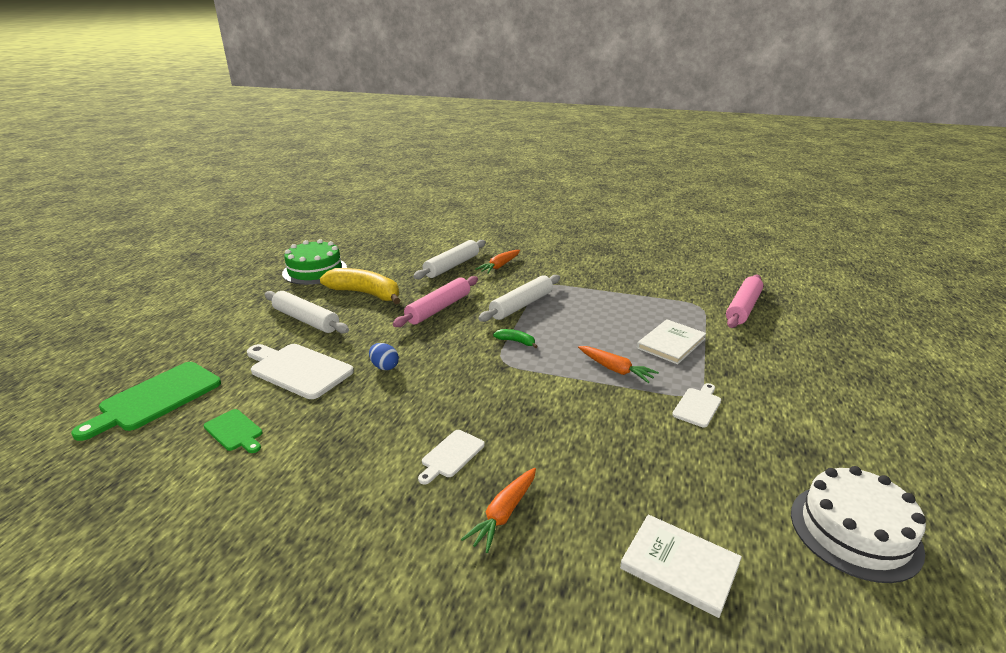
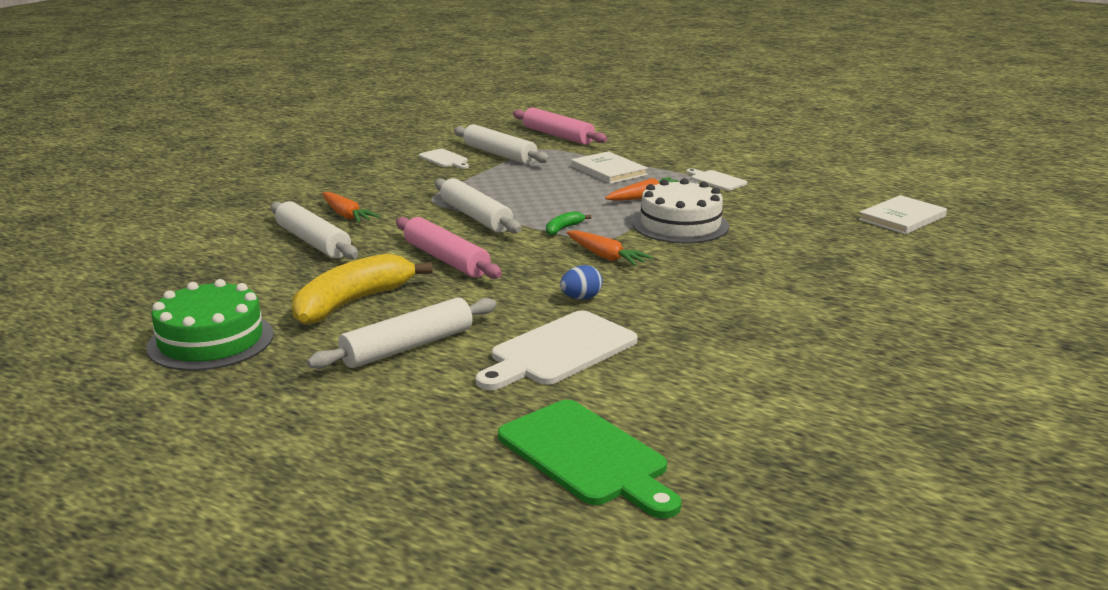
camera: 75 degrees left, 5 degrees down
(235, 431) = (692, 388): green cutting board -> none
(451, 455) = (765, 276): white cutting board -> white cutting board (444, 159)
(504, 514) = (848, 263): orange carrot -> orange carrot (605, 256)
(665, 292) = (500, 154): none -> white rolling pin
(855, 531) = (868, 170): white cake -> white cake (680, 225)

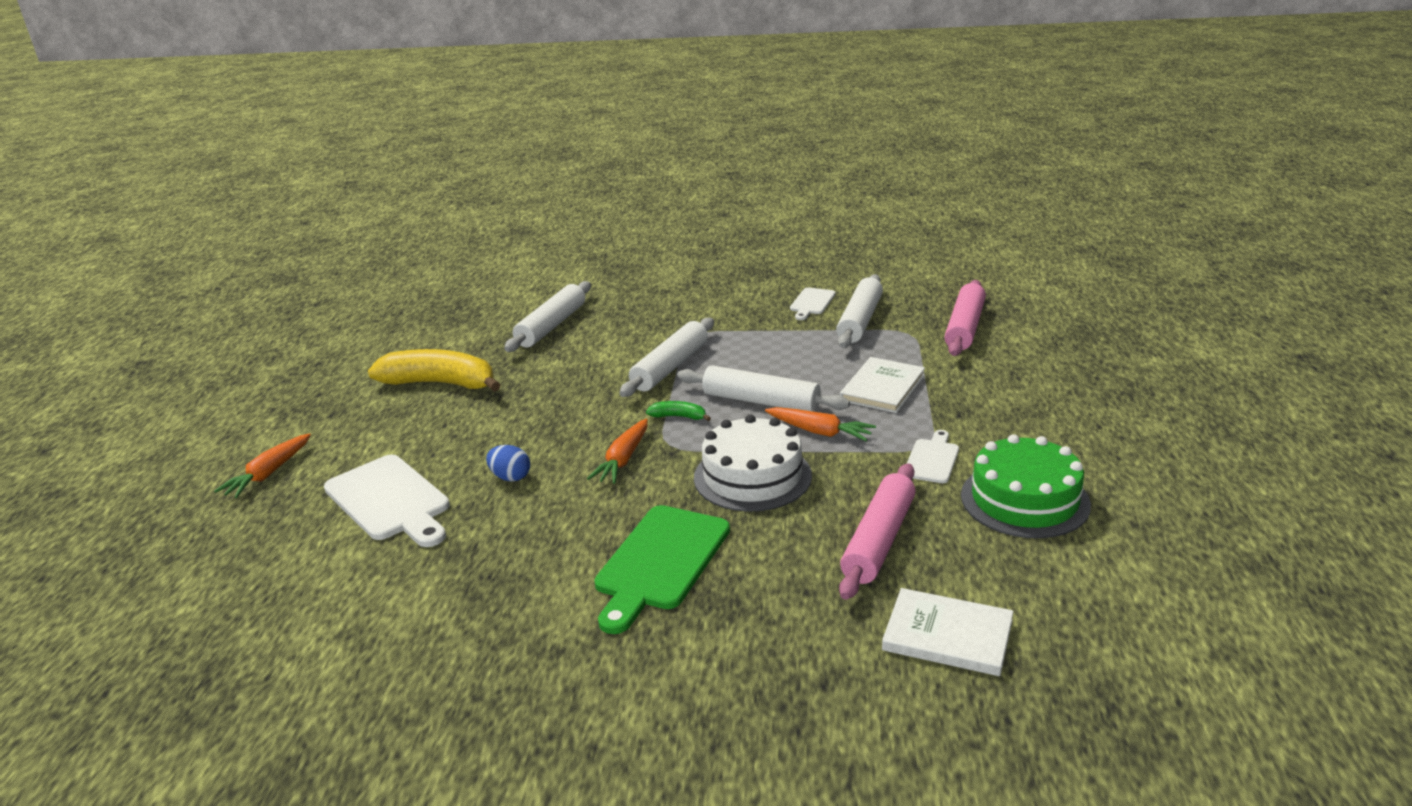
camera: 65 degrees right, 5 degrees up
(211, 341) = (348, 361): green cake -> green cake (1024, 500)
(346, 215) = (620, 316): orange carrot -> orange carrot (268, 474)
(408, 347) = (369, 433): white rolling pin -> white rolling pin (761, 402)
(446, 259) = (556, 389): pink rolling pin -> pink rolling pin (879, 540)
(559, 351) = (390, 500): white cutting board -> white cutting board turned 150 degrees counterclockwise
(587, 456) = (203, 570): green cutting board -> green cutting board (660, 562)

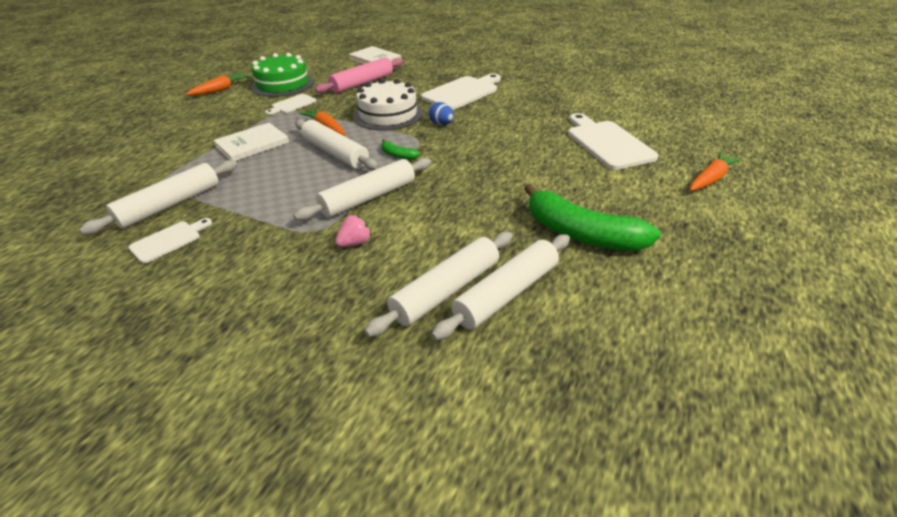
camera: 160 degrees left, 10 degrees up
(440, 383) = (581, 234): yellow banana -> green banana
(504, 334) = (506, 293): none -> white rolling pin
(510, 477) = (527, 141): blue egg -> blue egg (441, 124)
(623, 460) = (452, 137): orange carrot -> orange carrot (220, 89)
(648, 334) = (355, 243): none -> pink strawberry
(660, 562) = (462, 92): green cutting board -> white cutting board
(965, 327) = (119, 176): pink rolling pin -> none

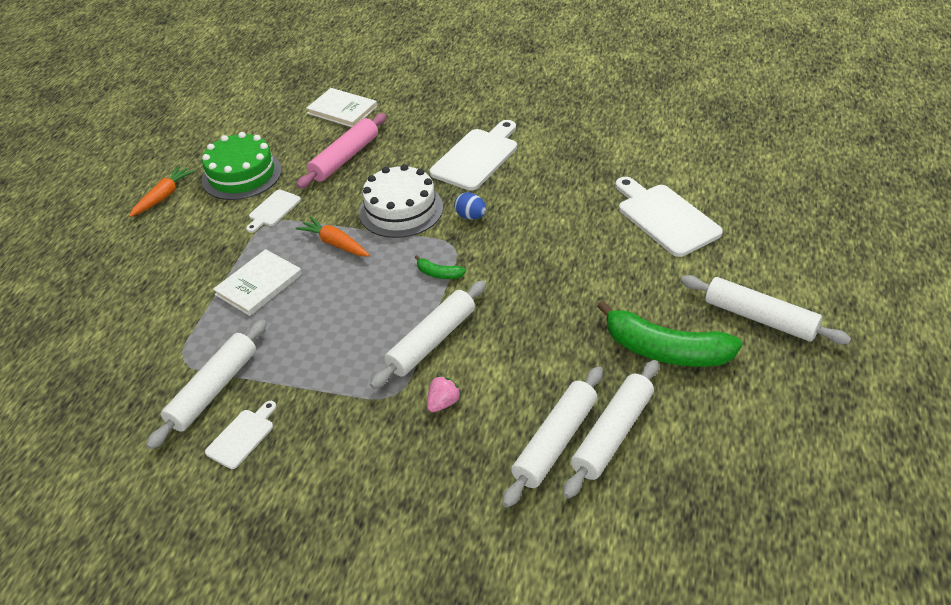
camera: 10 degrees left, 5 degrees up
(335, 153) = (365, 282): white rolling pin -> white rolling pin (760, 318)
(711, 179) = (780, 254): orange carrot -> none

